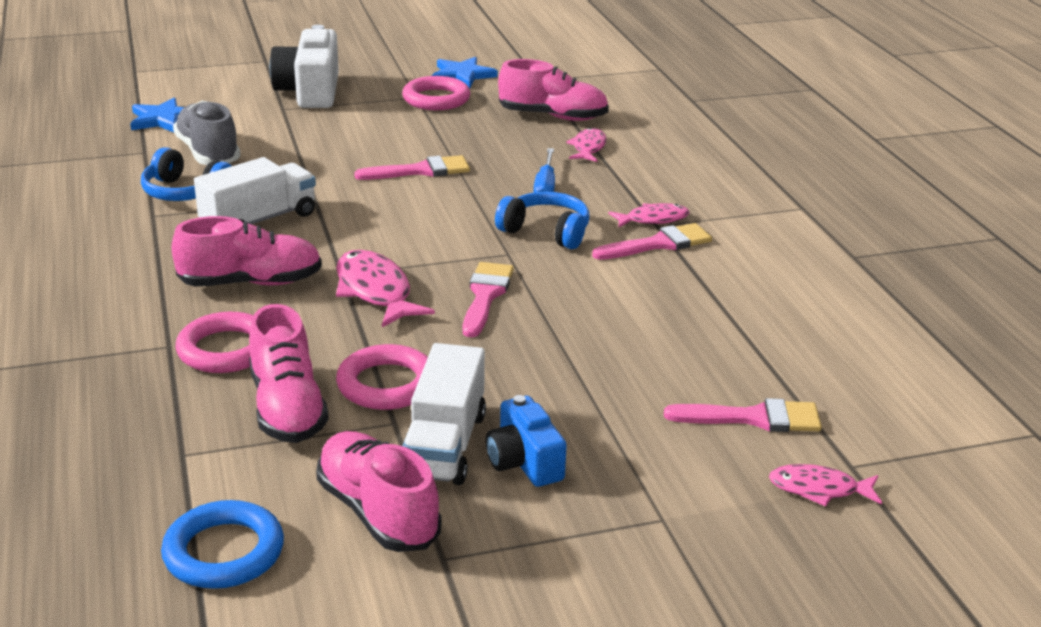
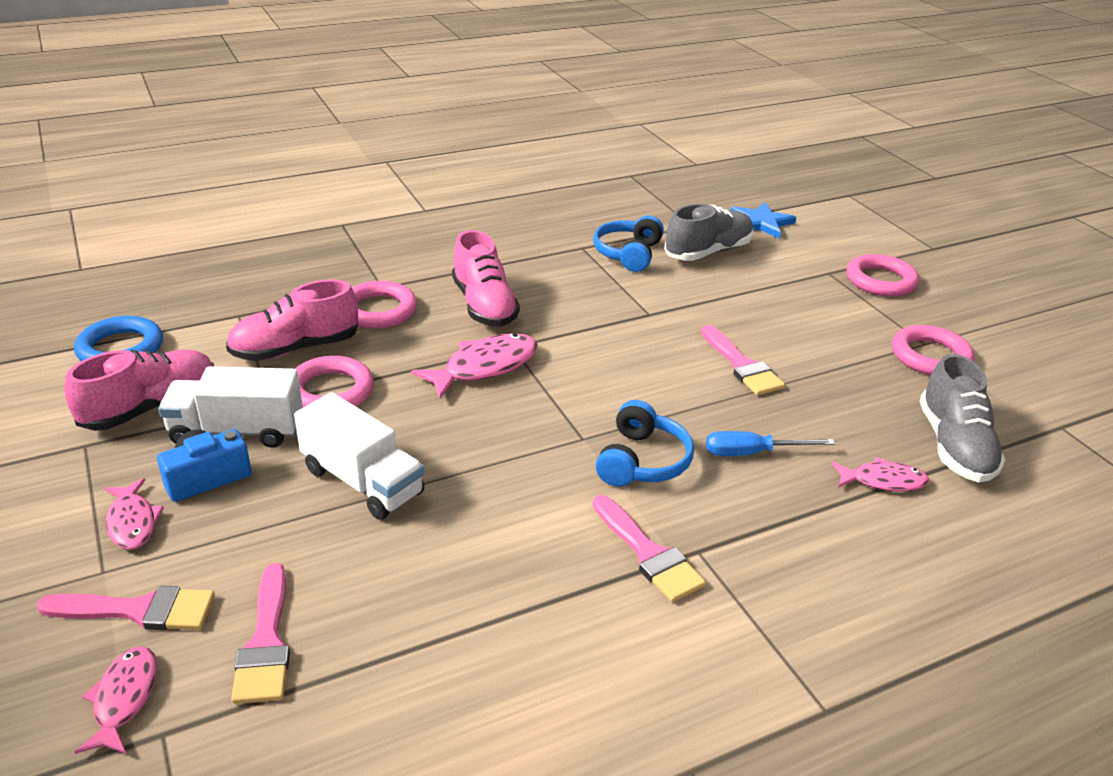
camera: 80 degrees right, 5 degrees up
(259, 220) = (594, 293): white truck -> white truck (362, 481)
(310, 92) = (880, 281): white camera -> pink ring
(462, 75) = (1016, 367): blue star -> none
(485, 295) = (492, 431): pink brush -> pink brush (139, 610)
(553, 116) = (954, 446): pink shoe -> grey shoe
(653, 219) = (711, 547): pink fish -> pink fish (132, 522)

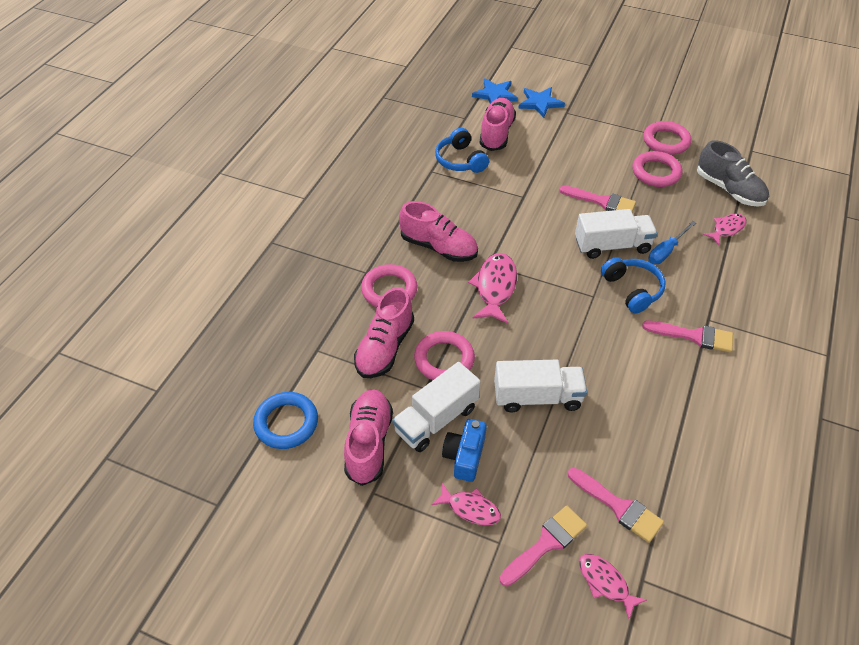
camera: 40 degrees left, 15 degrees up
(686, 409) = (612, 246): none -> white truck
(708, 252) = (496, 133): grey shoe -> pink shoe
(806, 251) = (540, 103): none -> blue star
(880, 281) = (594, 103): pink ring -> pink ring (656, 172)

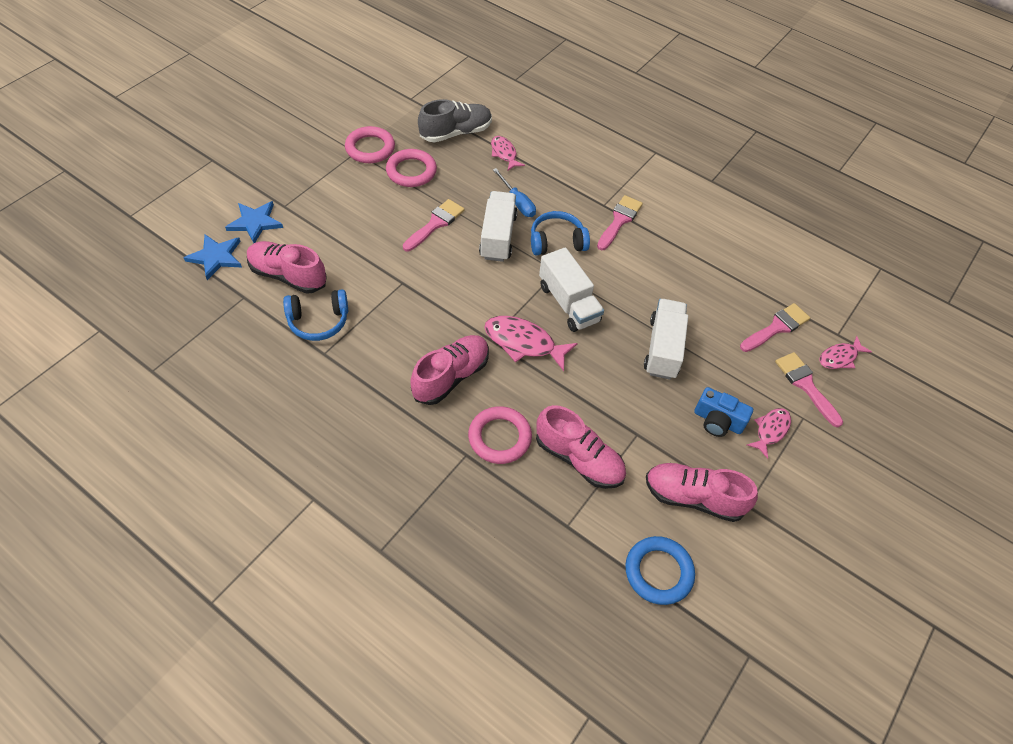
camera: 80 degrees left, 5 degrees up
(436, 419) = (675, 434): white truck -> white truck (568, 303)
(444, 359) = (605, 410): pink ring -> none

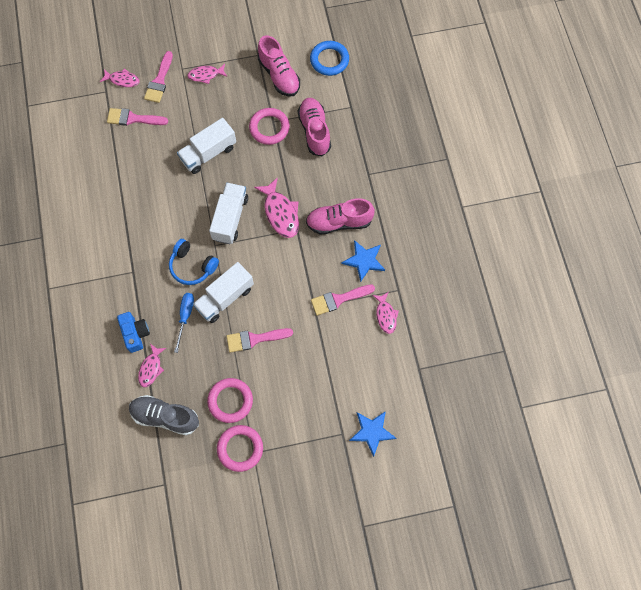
camera: 135 degrees left, 15 degrees up
(216, 257) = (417, 418): blue star -> blue star (364, 260)
(288, 276) = (380, 366): pink shoe -> none
(318, 321) = (385, 315): blue headphones -> pink fish
(499, 437) = (343, 170): pink ring -> pink ring (269, 128)
(619, 220) = (137, 252): pink brush -> pink brush (338, 299)
(717, 421) = (226, 98): blue camera -> blue camera (135, 334)

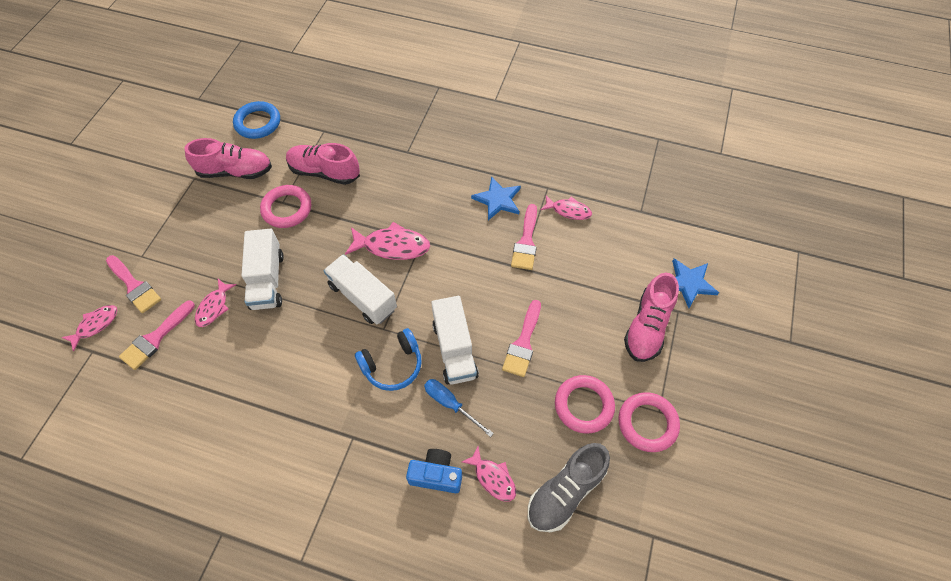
camera: 60 degrees left, 10 degrees down
(205, 75) = (171, 237): pink fish -> pink fish (214, 307)
(339, 222) = (441, 200): pink shoe -> pink shoe (647, 327)

